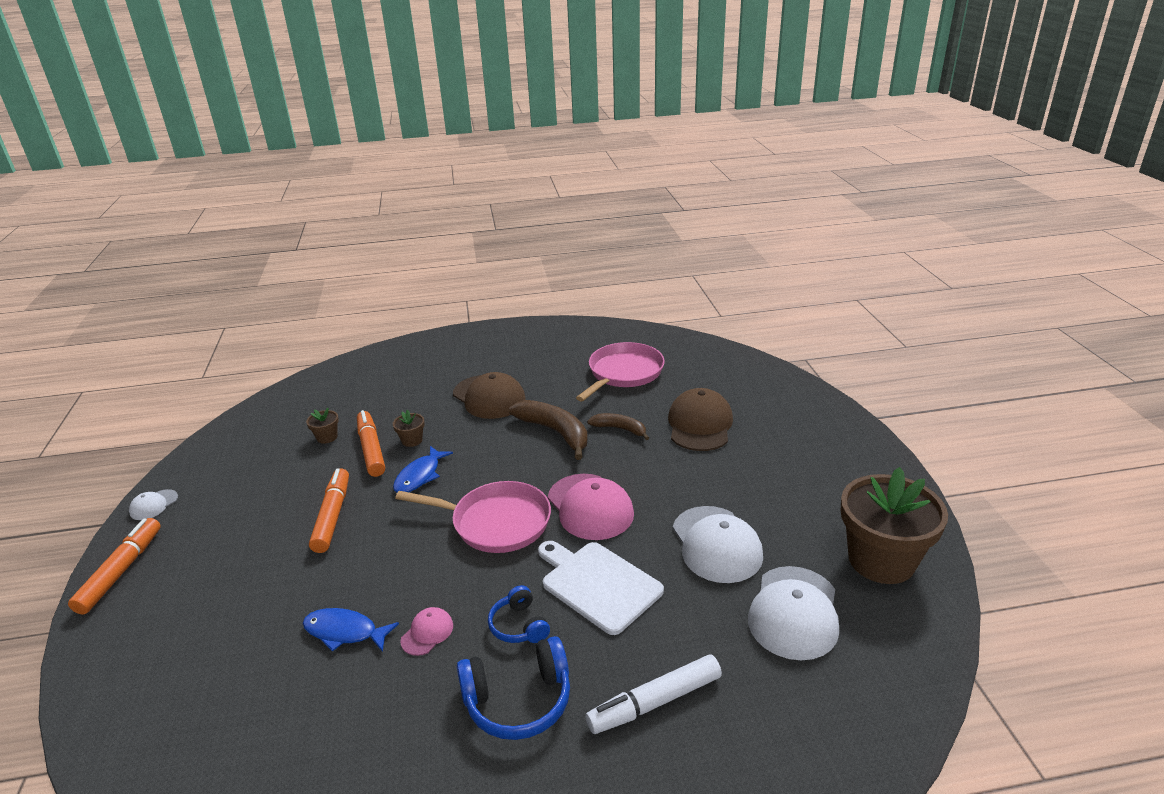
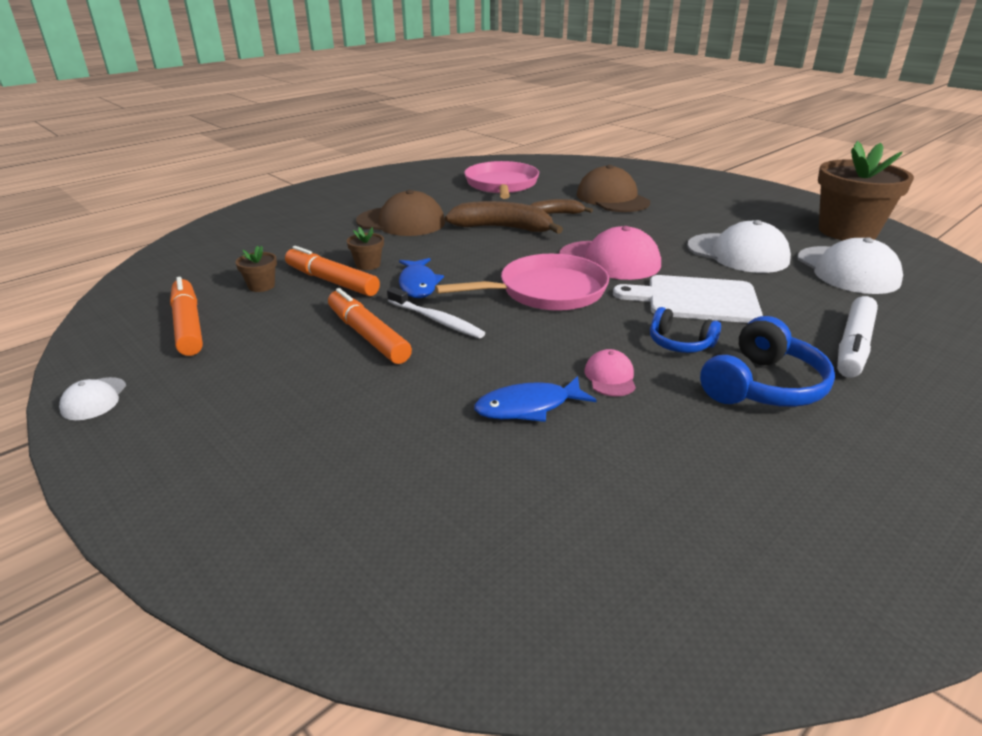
camera: 35 degrees left, 0 degrees up
(121, 571) = (138, 469): orange marker -> orange marker (188, 325)
(389, 519) = (436, 320): none -> white toothbrush

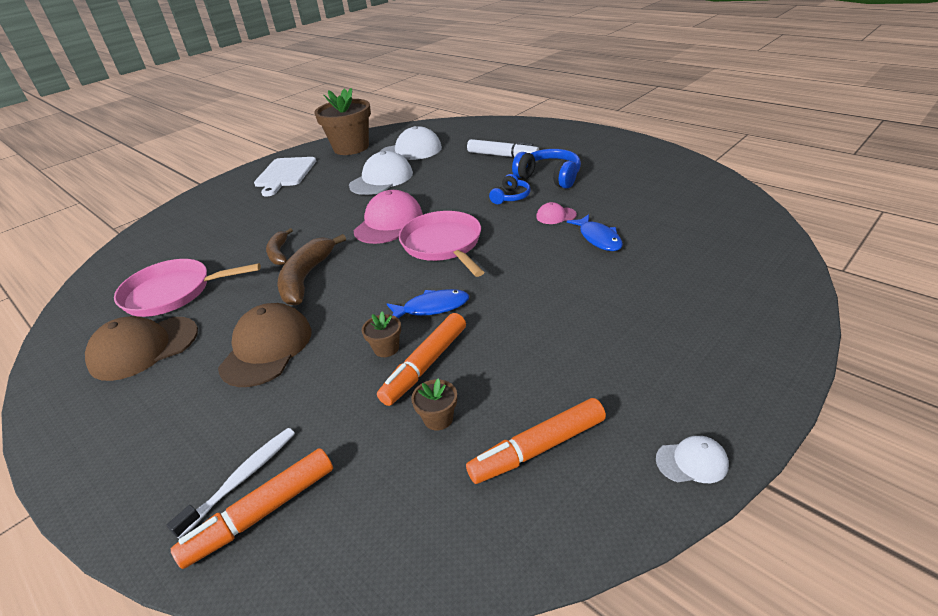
camera: 90 degrees left, 5 degrees up
(368, 335) = (530, 317): orange marker -> orange marker (262, 513)
(436, 320) = (497, 287): white toothbrush -> white toothbrush (242, 479)
(612, 198) = (250, 227): brown cap -> brown cap (144, 348)
(695, 299) = (452, 192): white cutting board -> white cutting board (285, 174)

